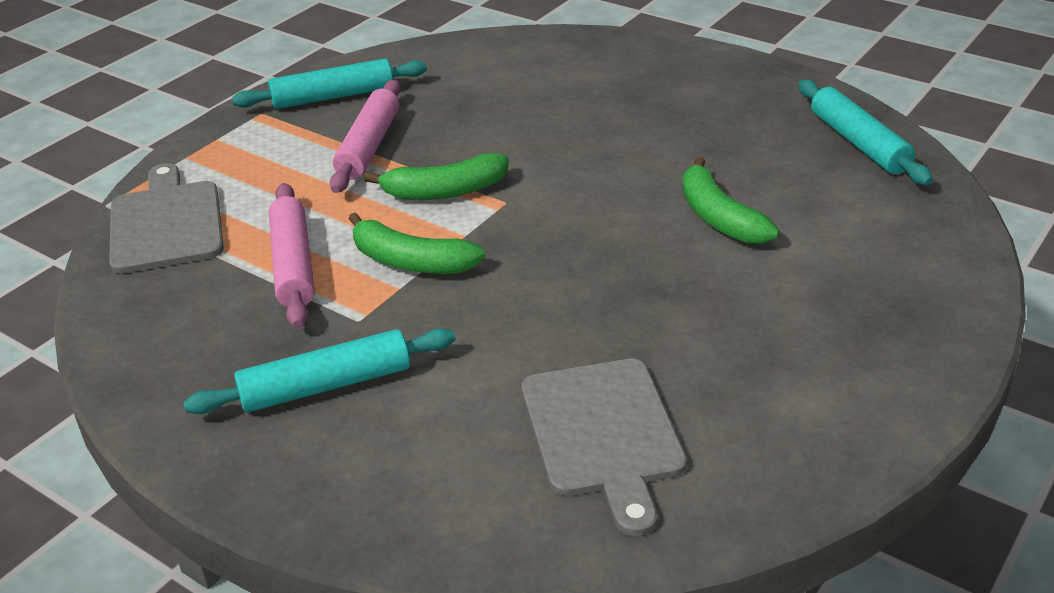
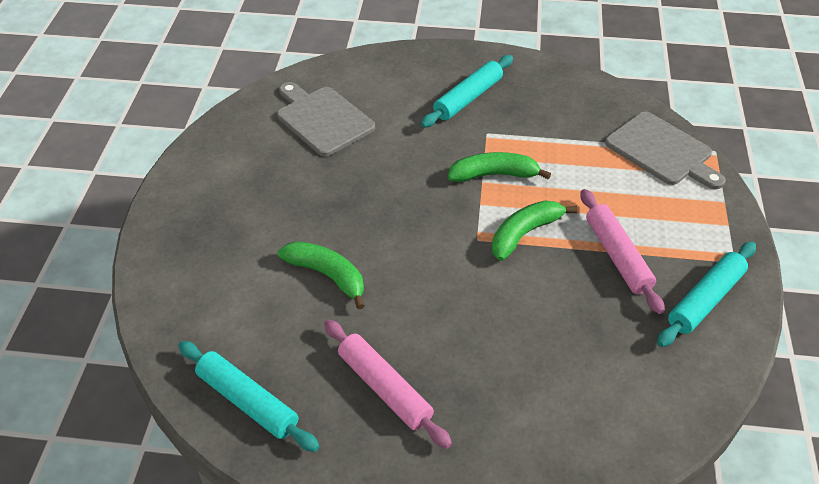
camera: 150 degrees right, 10 degrees up
(293, 265) = (557, 150): pink rolling pin -> pink rolling pin (384, 388)

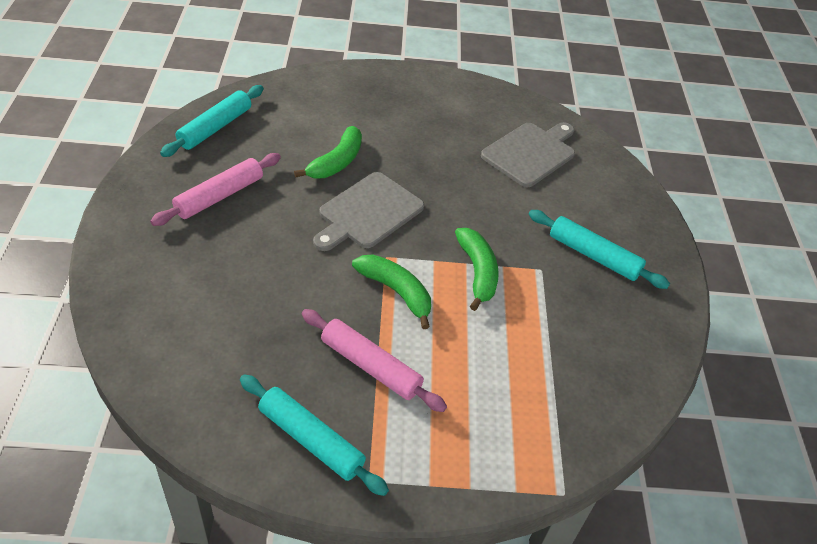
camera: 80 degrees right, 0 degrees up
(617, 256) = (370, 366): pink rolling pin -> pink rolling pin turned 60 degrees clockwise
(662, 151) = (549, 431): grey cutting board -> grey cutting board (368, 212)

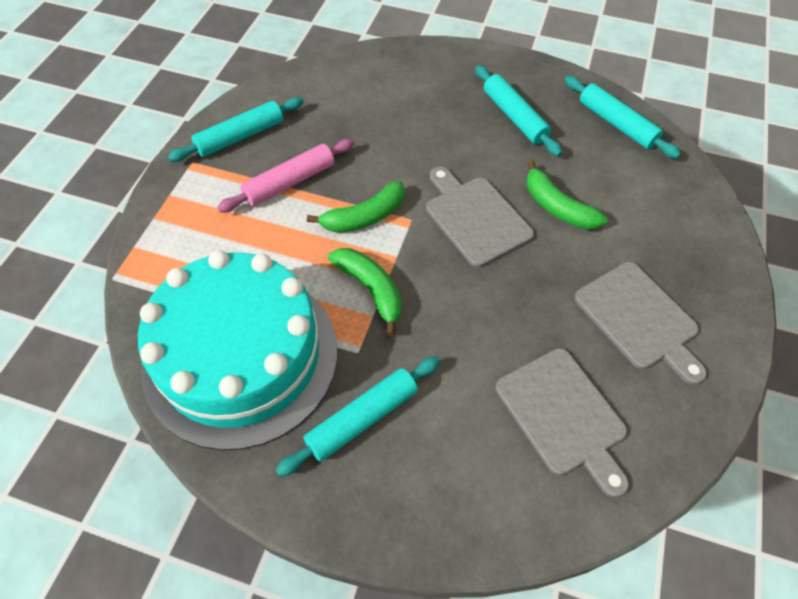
camera: 110 degrees right, 10 degrees up
(220, 196) = (514, 117): pink rolling pin -> turquoise rolling pin
(433, 118) = (639, 319): none -> grey cutting board
(477, 272) = (370, 289): green banana -> green banana turned 135 degrees counterclockwise
(587, 348) = (241, 356): none -> turquoise cake

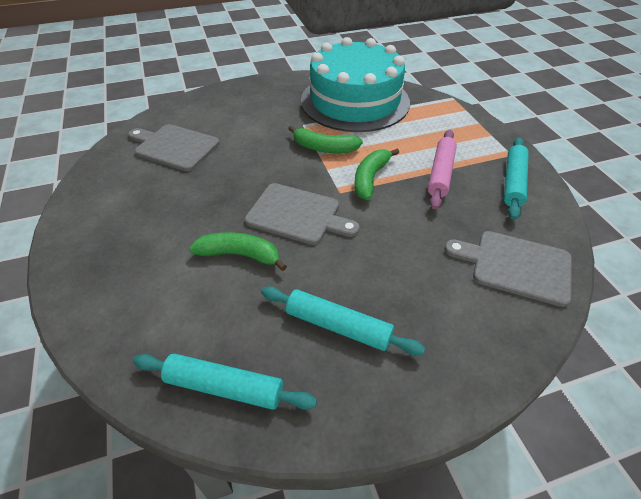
camera: 145 degrees right, 10 degrees down
(362, 419) = (276, 107): turquoise rolling pin -> none
(639, 319) = (142, 209): grey cutting board -> grey cutting board (516, 266)

